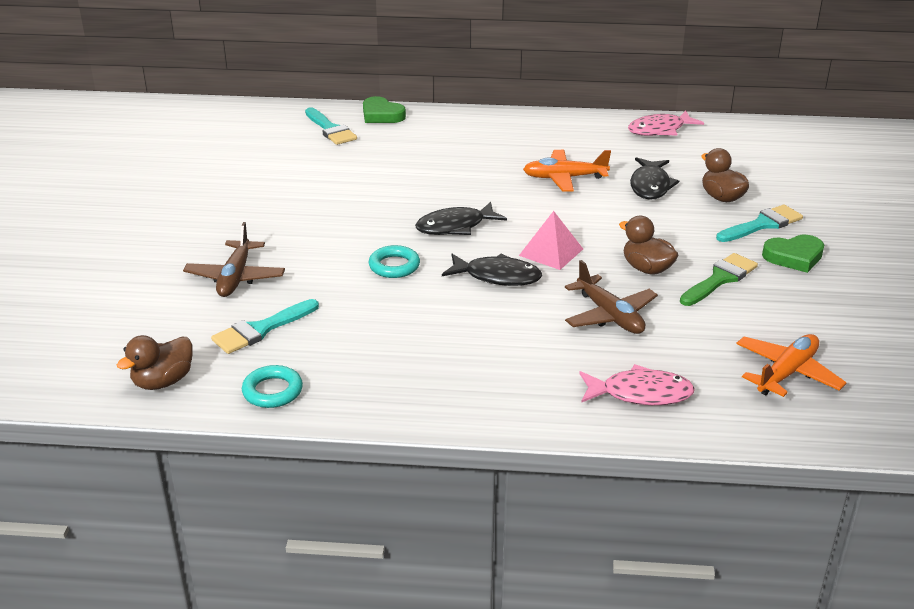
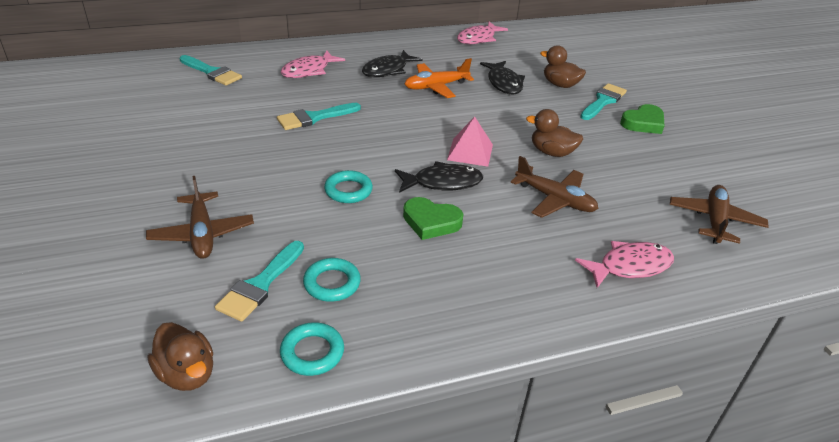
camera: 25 degrees left, 5 degrees up
(163, 381) = (187, 374): brown duck -> brown duck turned 60 degrees counterclockwise
(325, 342) = (332, 283): none -> turquoise ring
(381, 115) = (250, 54): green heart -> green heart (431, 222)
(406, 190) = (314, 118): none -> turquoise brush
(432, 141) = (309, 71): none -> pink fish
(455, 226) = (377, 143): black fish -> black fish (387, 70)
(720, 279) = (609, 151): green brush -> none
(786, 373) = (714, 221): orange plane -> brown plane

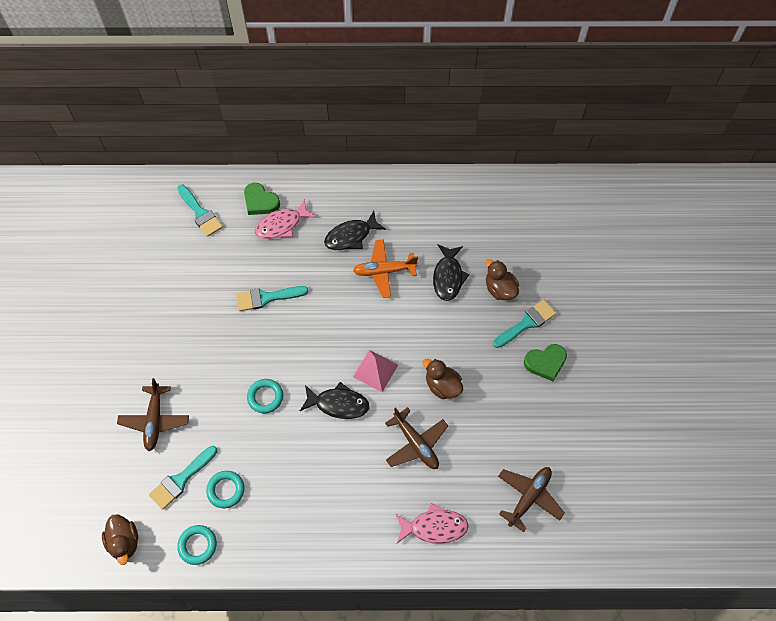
camera: 20 degrees right, 25 degrees up
(431, 222) = (313, 446): green heart -> green heart (260, 202)
(478, 38) = (457, 195): pink fish -> none

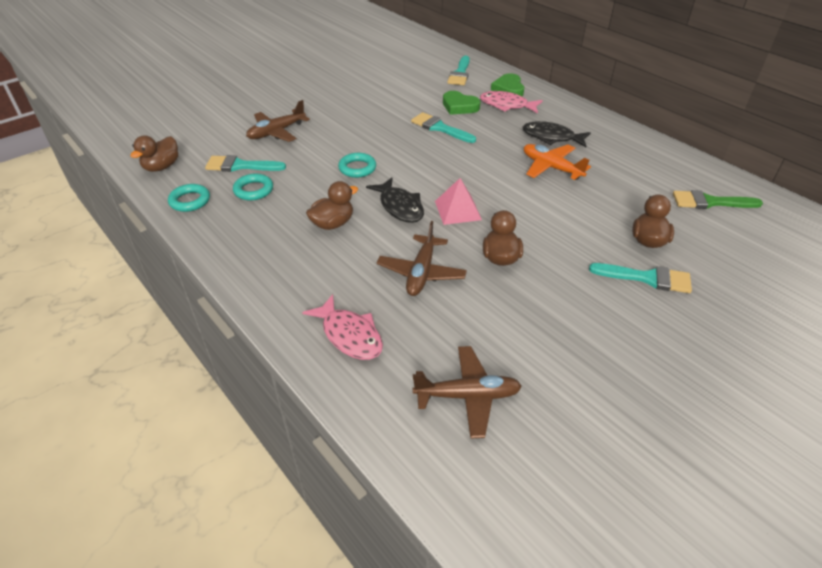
camera: 50 degrees right, 20 degrees down
(318, 462) = (333, 224): none -> brown duck
(448, 277) = (605, 203): black fish -> none
(499, 218) = (710, 202): none -> green brush
(545, 363) = (630, 317): green heart -> green heart (459, 106)

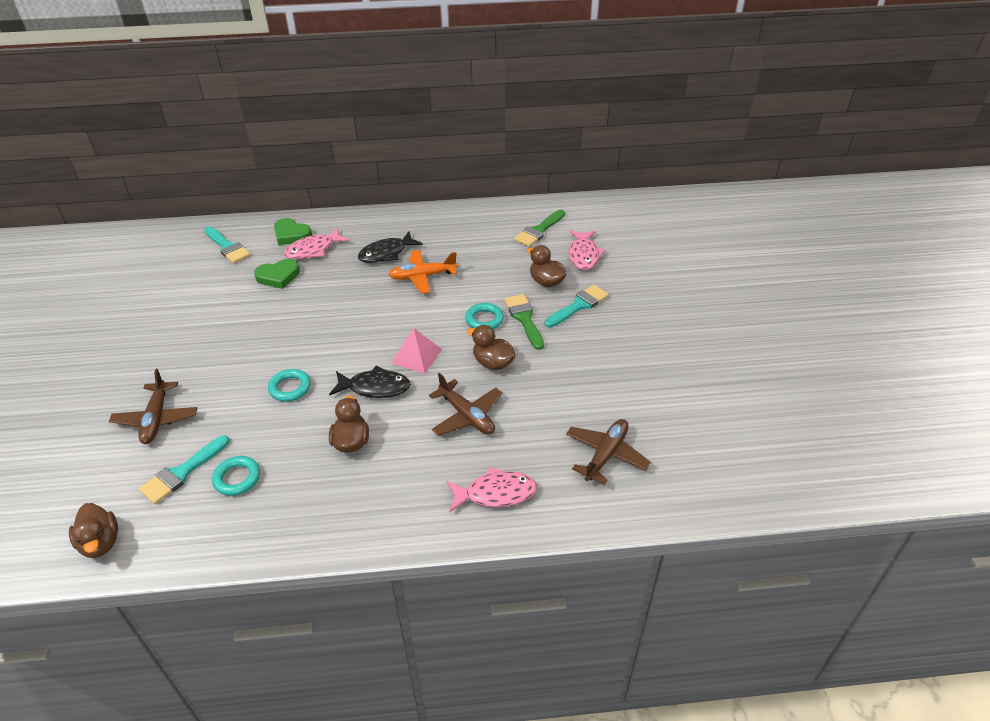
camera: 55 degrees left, 0 degrees up
(190, 201) = (196, 538): turquoise ring -> turquoise ring (484, 319)
(440, 128) = (295, 305): turquoise brush -> none
(580, 250) = (524, 319): none -> green brush
(723, 247) = (583, 255): none -> pink fish

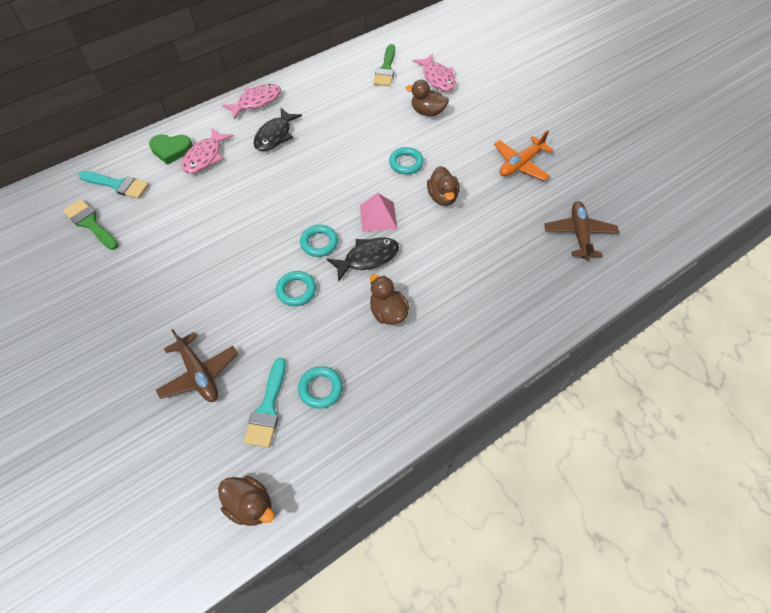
camera: 30 degrees left, 15 degrees up
(278, 276) = (194, 194): green heart -> none
(344, 357) = (319, 243): none -> turquoise ring
(422, 276) = (324, 145): orange plane -> orange plane (520, 164)
(467, 416) = (458, 249): brown plane -> none
(493, 363) = (442, 197): brown duck -> brown duck turned 105 degrees counterclockwise
(496, 493) = (529, 300): pink fish -> pink fish (256, 102)
(524, 319) = (436, 150): green brush -> green brush (90, 223)
(579, 305) = (467, 123): turquoise brush -> none

